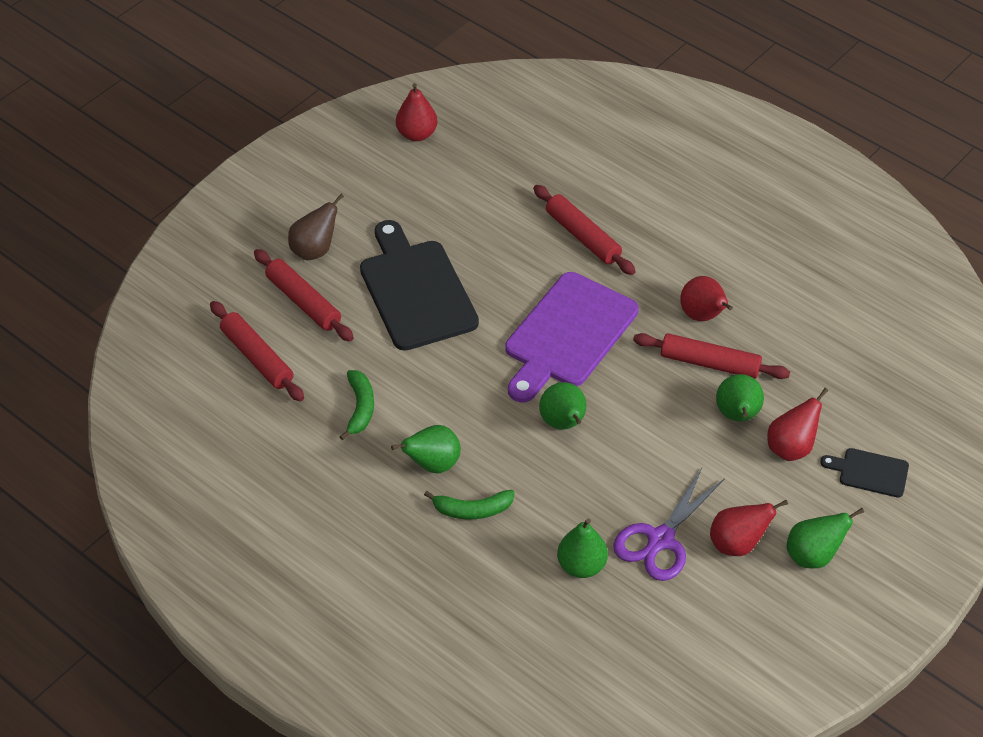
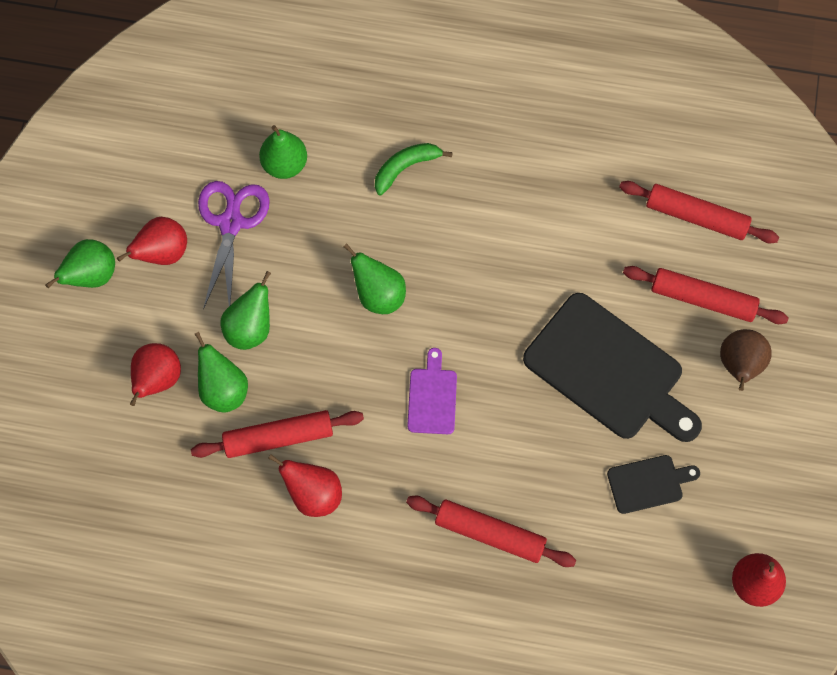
camera: 150 degrees right, 20 degrees up
(360, 408) = (568, 214): green banana -> none
(432, 464) = (467, 193): green pear -> green pear (250, 328)
(568, 335) = (432, 397): purple cutting board -> purple cutting board, size x0.48
(870, 472) = (74, 390): black cutting board -> black cutting board (648, 483)

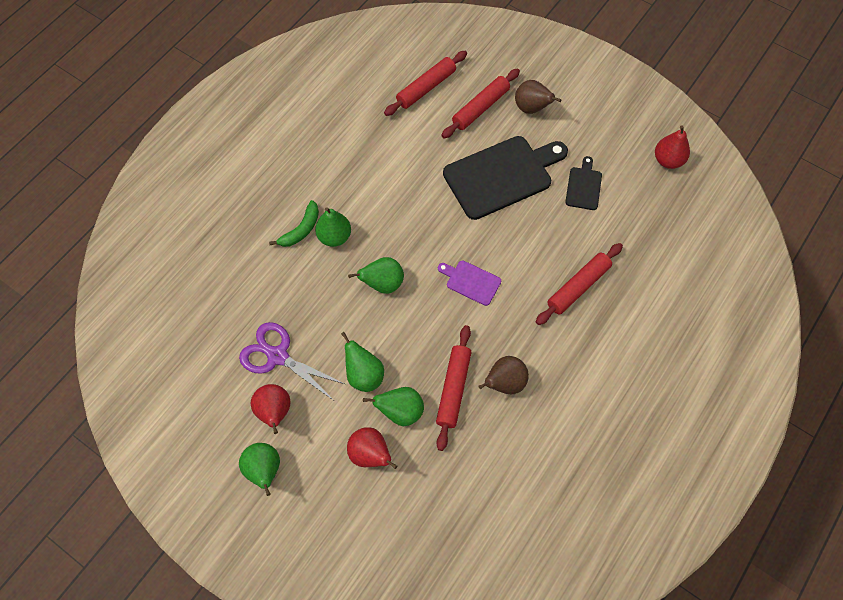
camera: 65 degrees left, 5 degrees down
(285, 164) = (254, 303): green pear -> green pear (334, 236)
(313, 494) = (504, 383): red pear -> brown pear
(406, 168) = (301, 229): green banana -> green banana turned 135 degrees counterclockwise

